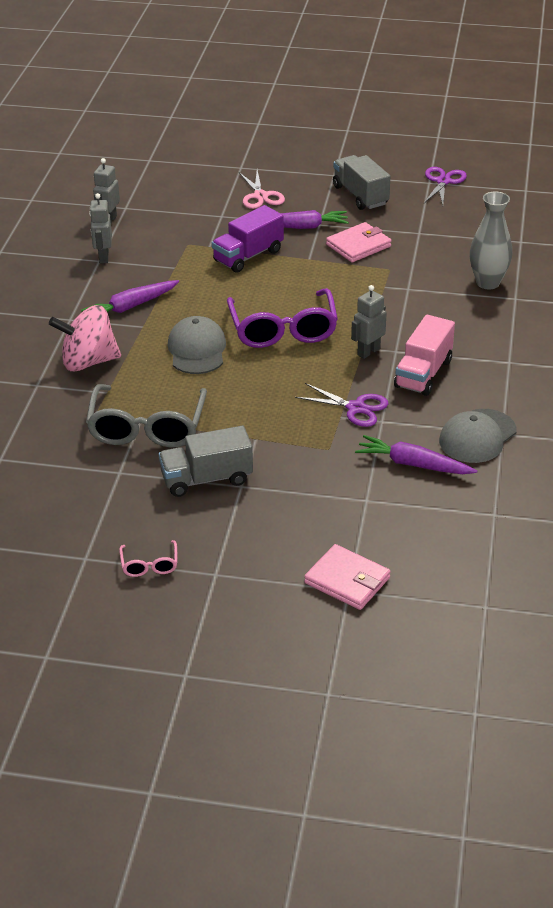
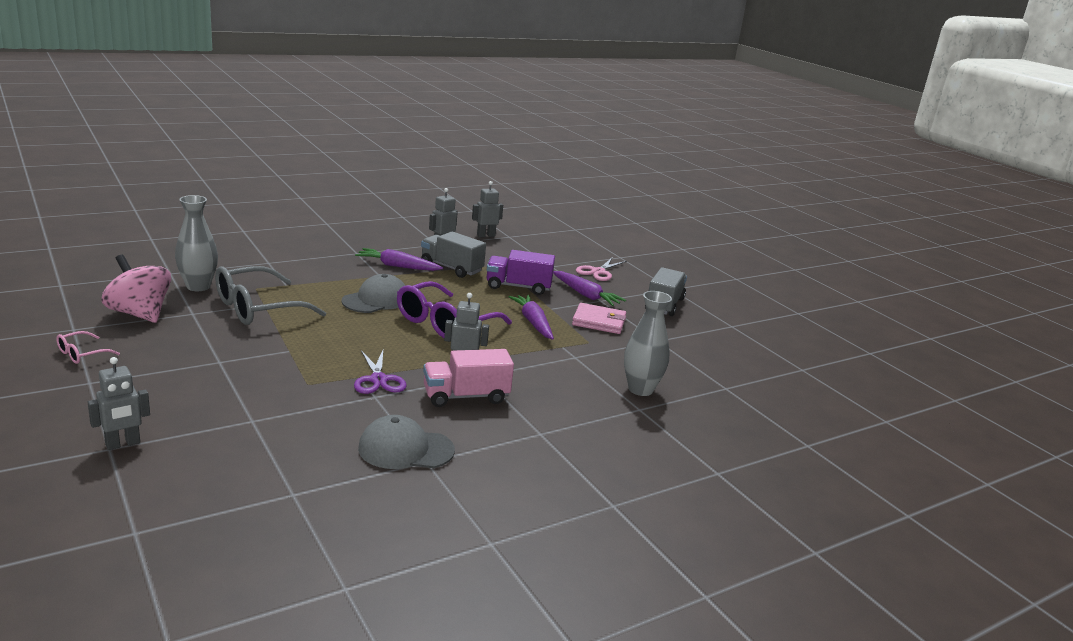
camera: 45 degrees right, 15 degrees down
(56, 450) = (198, 286): none -> grey vase
(88, 362) = (315, 270): pink spinning top -> pink spinning top (139, 314)
(207, 479) = (215, 346): grey truck -> grey truck (451, 268)
(347, 580) = (123, 444): pink wallet -> grey robot
(413, 464) = (327, 428): purple carrot -> purple carrot (533, 322)
(443, 181) = (744, 331): purple scissors -> none

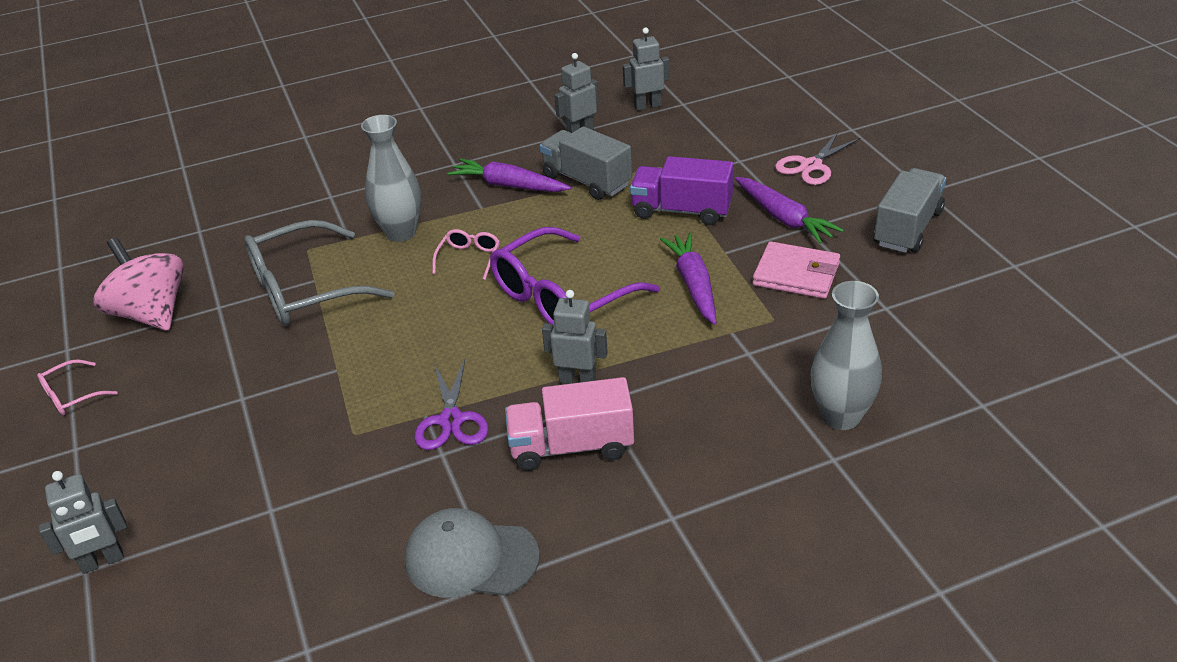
camera: 15 degrees right, 15 degrees up
(198, 286) = (232, 254): grey vase -> grey vase (401, 233)
(376, 300) = (469, 258): grey cap -> pink glasses

